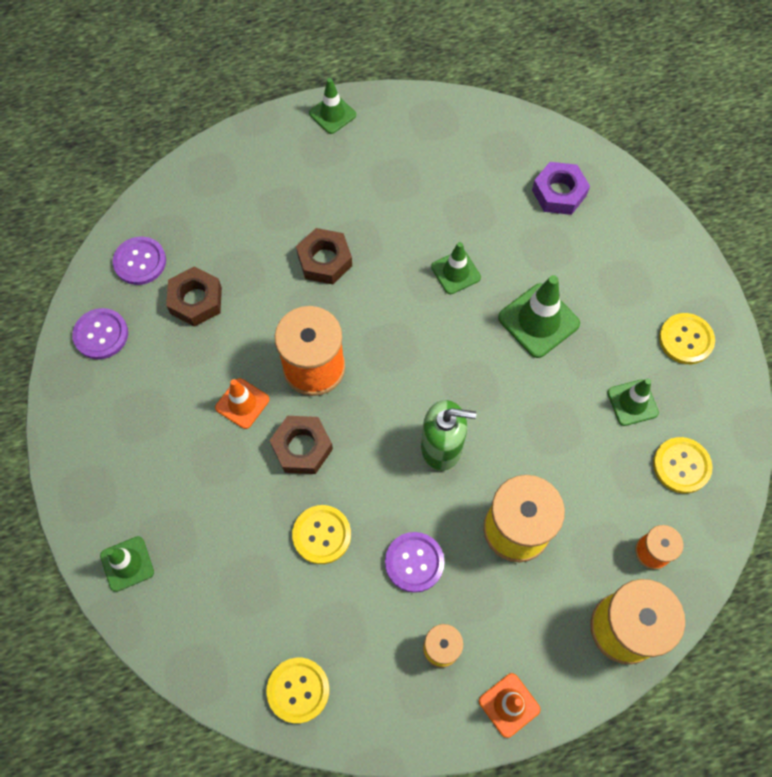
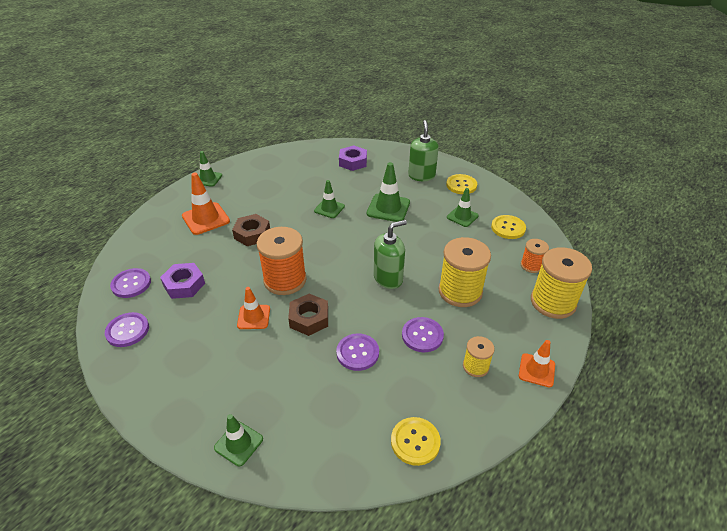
camera: 35 degrees left, 25 degrees down
(196, 300) = (184, 285): brown nut -> purple nut
(285, 195) = (206, 219): none -> orange traffic cone
(322, 535) = (357, 353): yellow button -> purple button
(640, 283) = (421, 176): none -> green soap dispenser

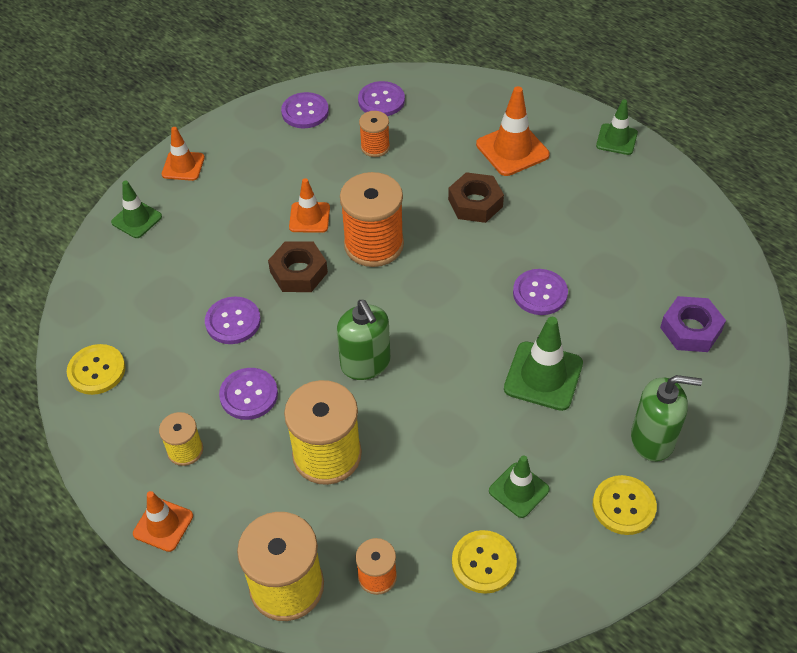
camera: 95 degrees right, 10 degrees up
(173, 415) = (183, 166): none -> orange traffic cone
(184, 285) = (375, 147): purple nut -> orange spool
(329, 208) = (540, 293): green traffic cone -> purple button

